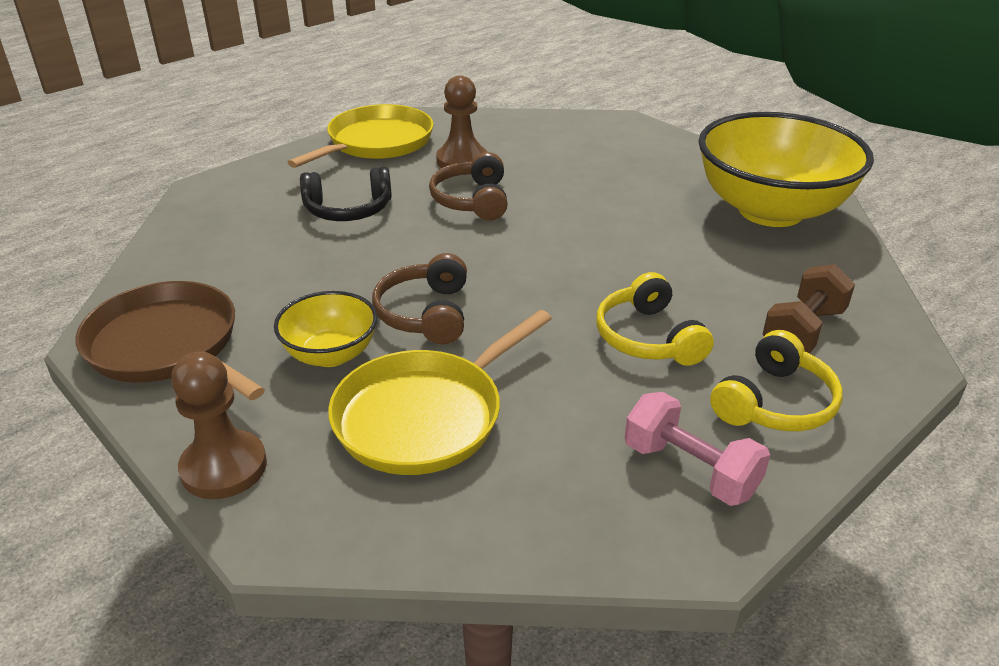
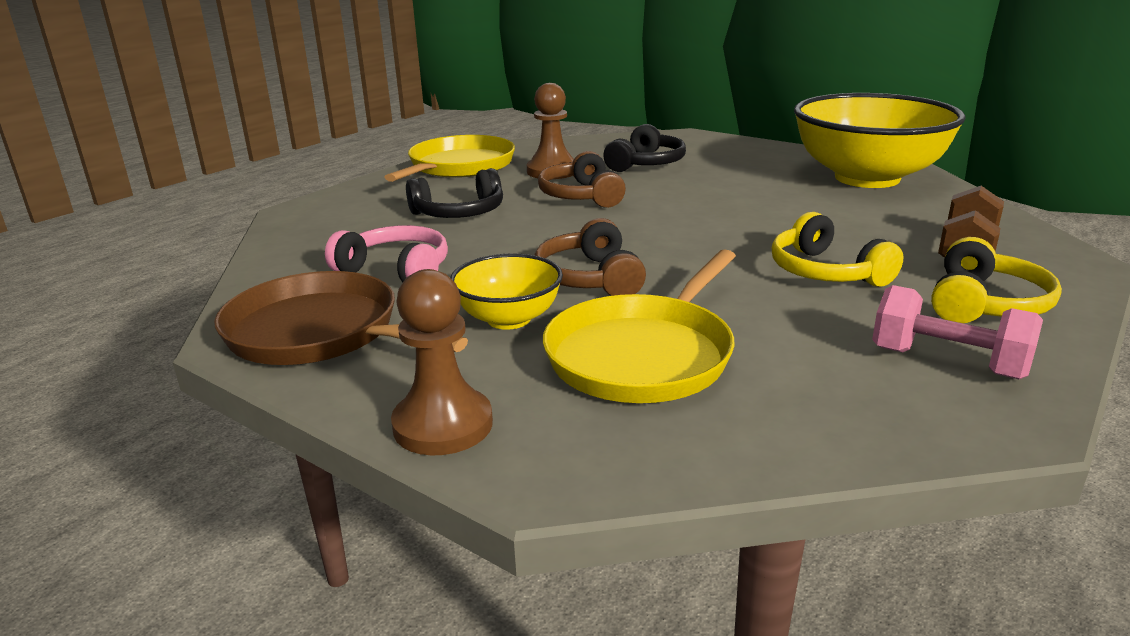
camera: 10 degrees left, 10 degrees down
(261, 279) = (396, 270): none -> pink headphones
(558, 161) = (646, 163): none -> black headphones

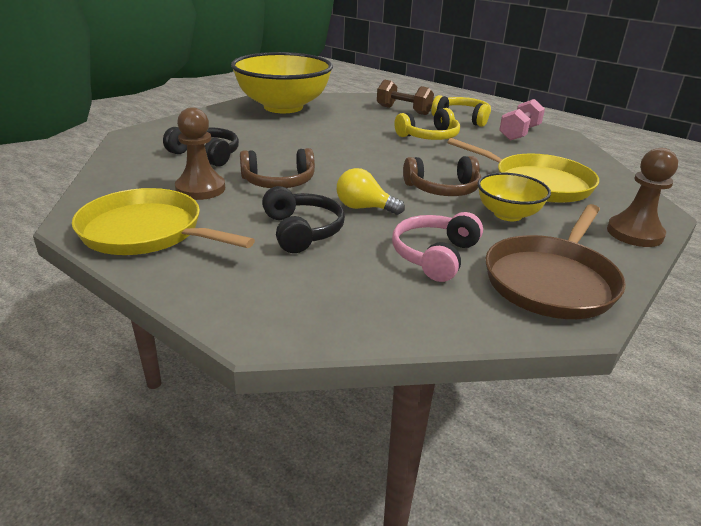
camera: 90 degrees left, 5 degrees up
(518, 236) = (364, 208): none -> yellow light bulb

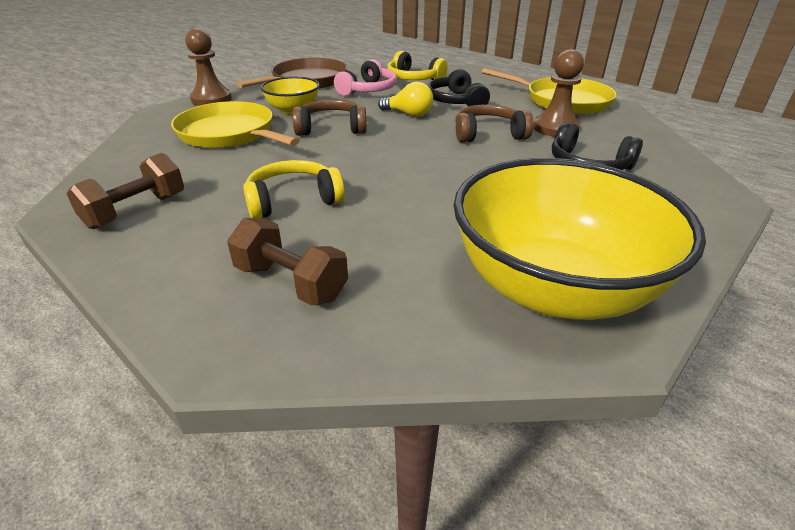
camera: 175 degrees left, 5 degrees up
(462, 118) = (189, 253): yellow headphones -> yellow headphones (413, 79)
(519, 133) = (136, 211): pink dumbbell -> brown dumbbell

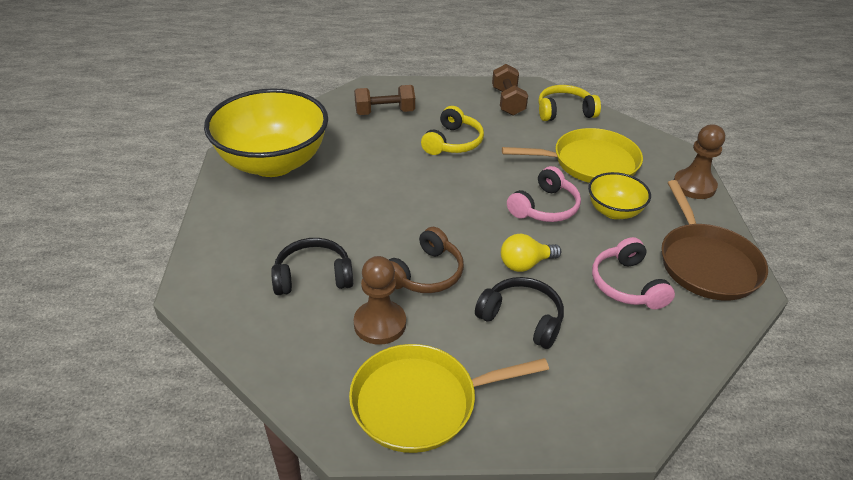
camera: 135 degrees right, 5 degrees up
(331, 128) = (545, 207): brown headphones -> pink headphones
(413, 79) = (635, 346): yellow headphones -> yellow headphones (564, 111)

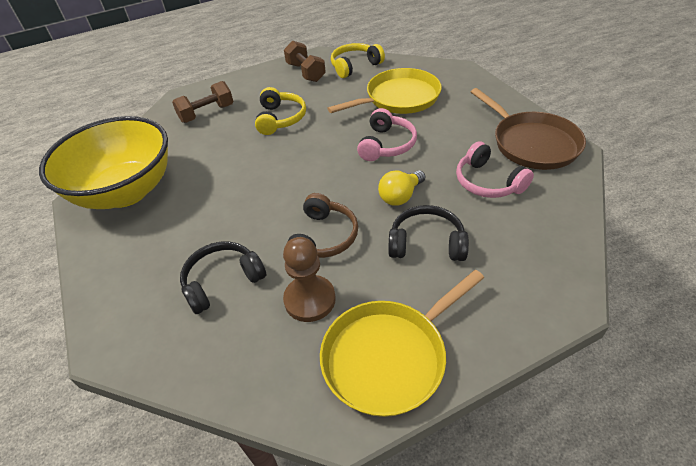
camera: 20 degrees left, 5 degrees up
(614, 211) = (440, 129): yellow bowl -> none
(694, 186) = (484, 89): brown pawn -> none

